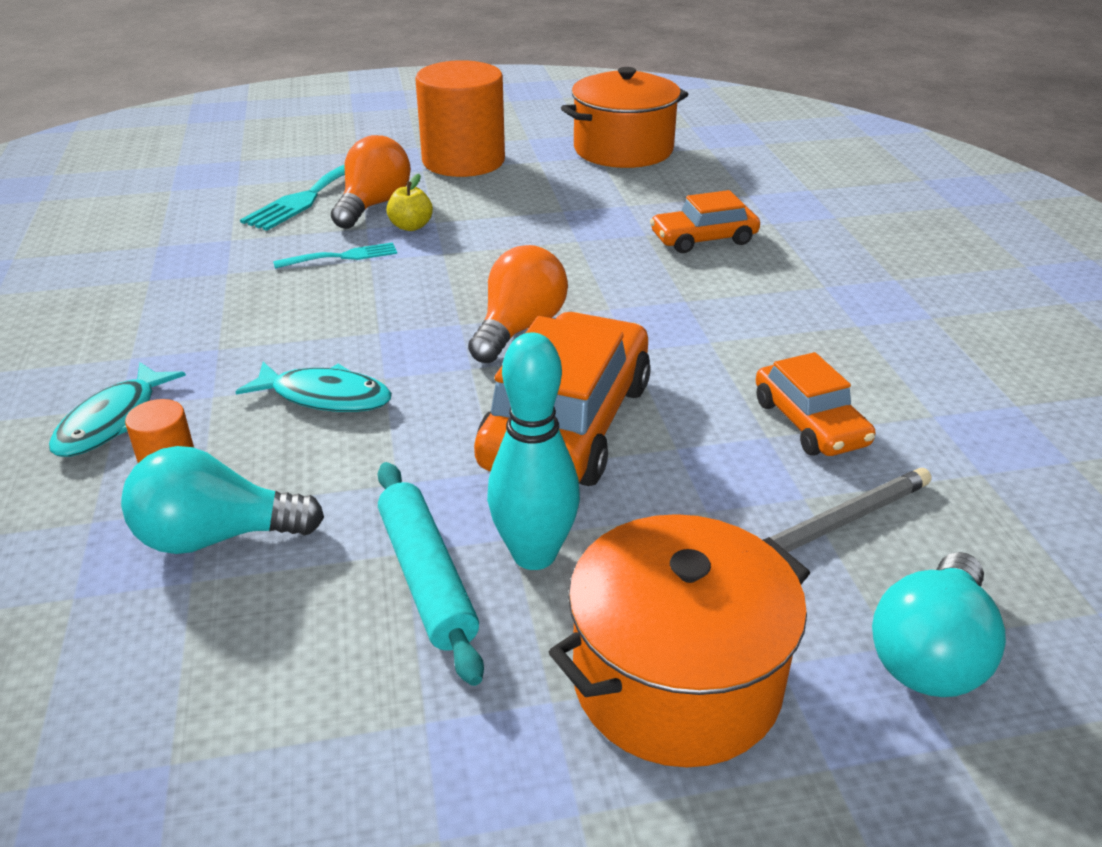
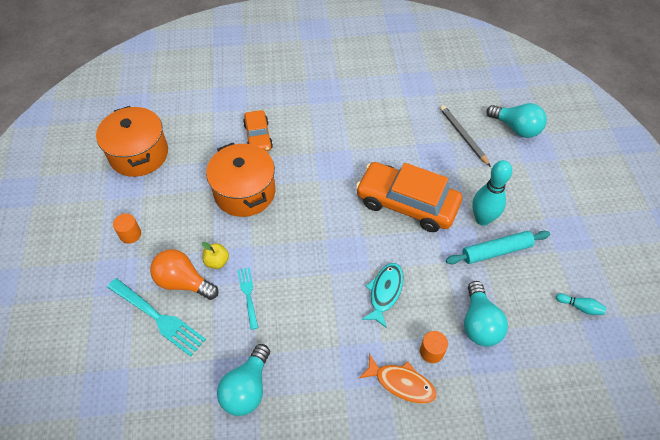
camera: 85 degrees left, 20 degrees up
(113, 421) = (401, 383): turquoise fish -> orange fish
(169, 269) = (247, 388): none -> turquoise light bulb
(216, 763) = (580, 307): none -> turquoise bowling pin
(463, 161) = (130, 234): orange cylinder -> orange cylinder, size x0.41
(519, 329) = (333, 215): orange light bulb -> none
(676, 681) = (533, 187): orange pot -> orange pot (245, 192)
(809, 423) = (408, 130): orange car -> none

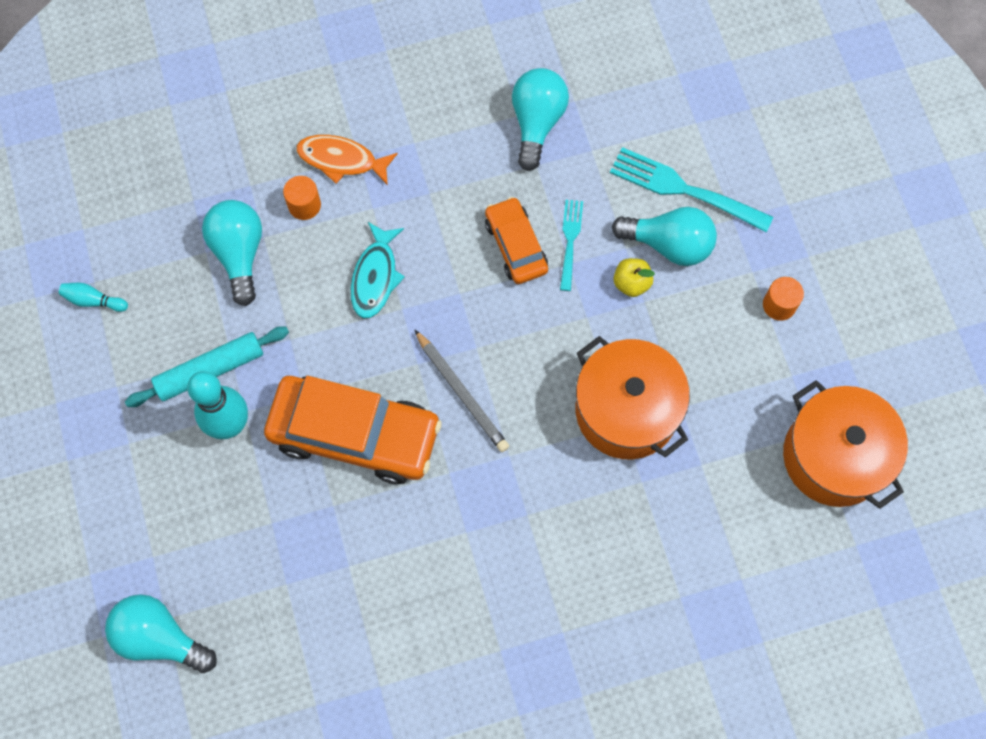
camera: 170 degrees right, 15 degrees up
(183, 282) = (669, 244): orange light bulb -> turquoise light bulb
(248, 295) = (570, 241): turquoise fork -> turquoise fork turned 150 degrees counterclockwise
(258, 136) = (638, 533): orange car -> orange car (516, 246)
(463, 136) = (261, 599): grey pencil -> grey pencil (462, 393)

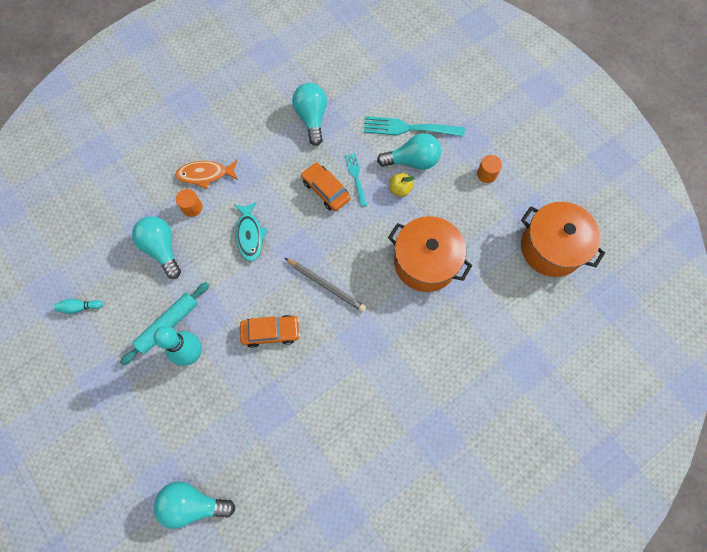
camera: 20 degrees left, 0 degrees up
(354, 434) = (271, 332): orange car -> orange car, size x0.55

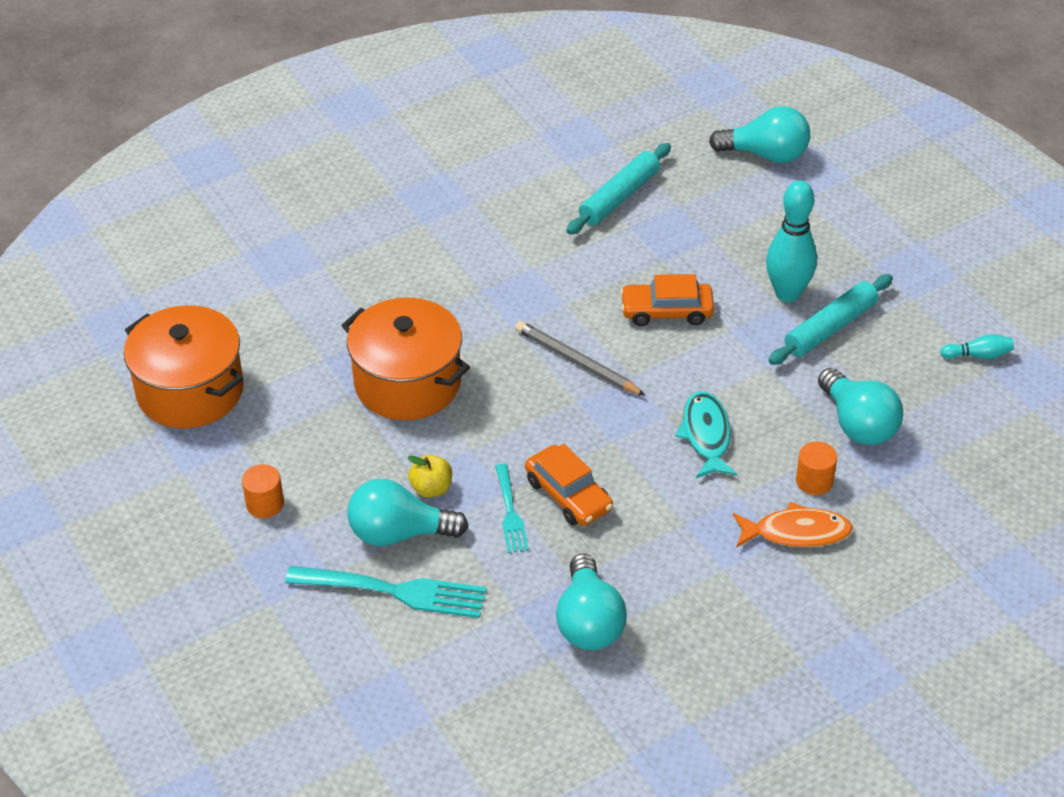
camera: 175 degrees left, 25 degrees down
(303, 445) = (619, 197): none -> turquoise rolling pin

